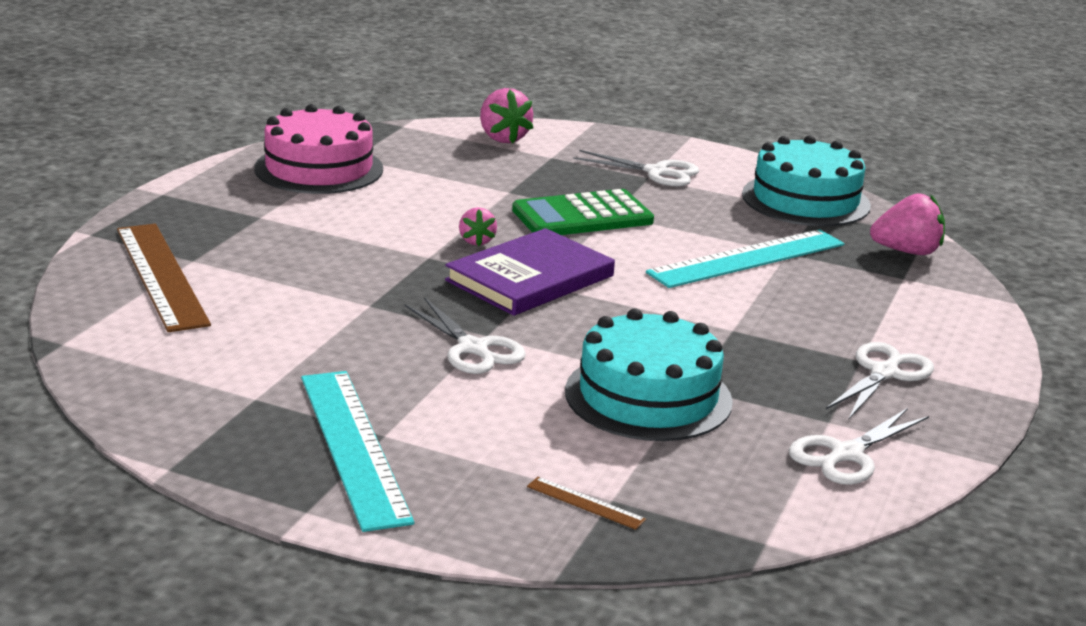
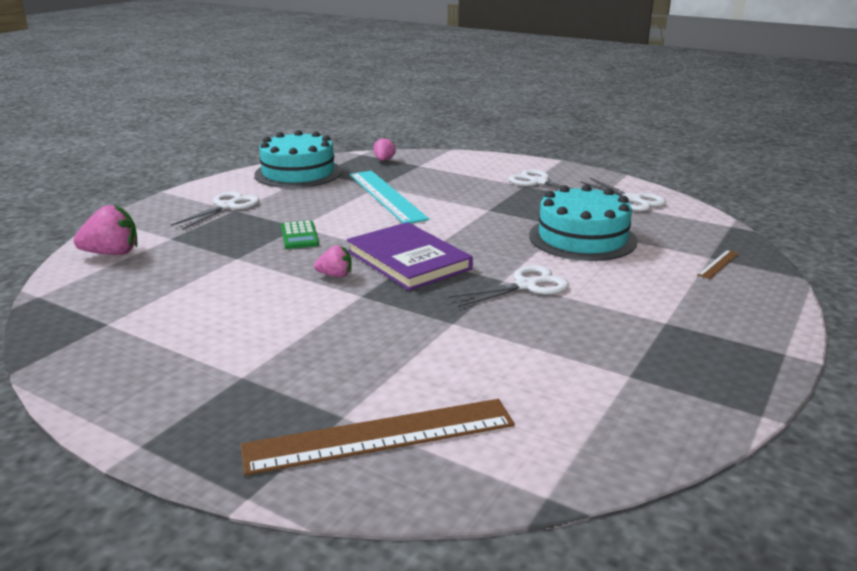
camera: 80 degrees left, 0 degrees up
(319, 168) = (127, 342): pink cake -> none
(353, 446) = (687, 334): turquoise ruler -> none
(582, 216) = (299, 236): green calculator -> green calculator, size x0.57
(907, 252) = (384, 160): pink strawberry -> pink strawberry, size x0.60

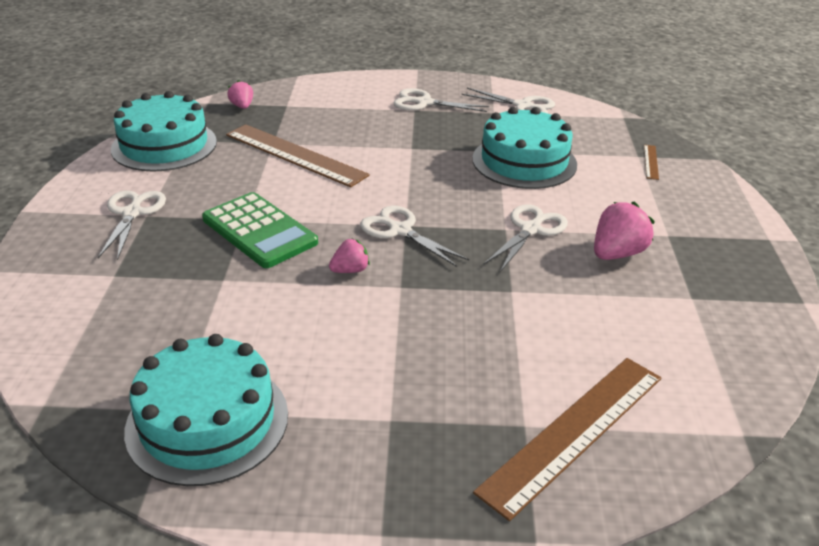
camera: 30 degrees left, 10 degrees up
(112, 253) = (66, 317): pink strawberry -> pink strawberry (617, 253)
(118, 336) = (207, 421): none -> turquoise cake
(299, 236) = (259, 231): green calculator -> green calculator, size x1.75
(386, 196) = (295, 155): turquoise ruler -> brown ruler
(408, 260) = (400, 231): purple book -> white scissors

